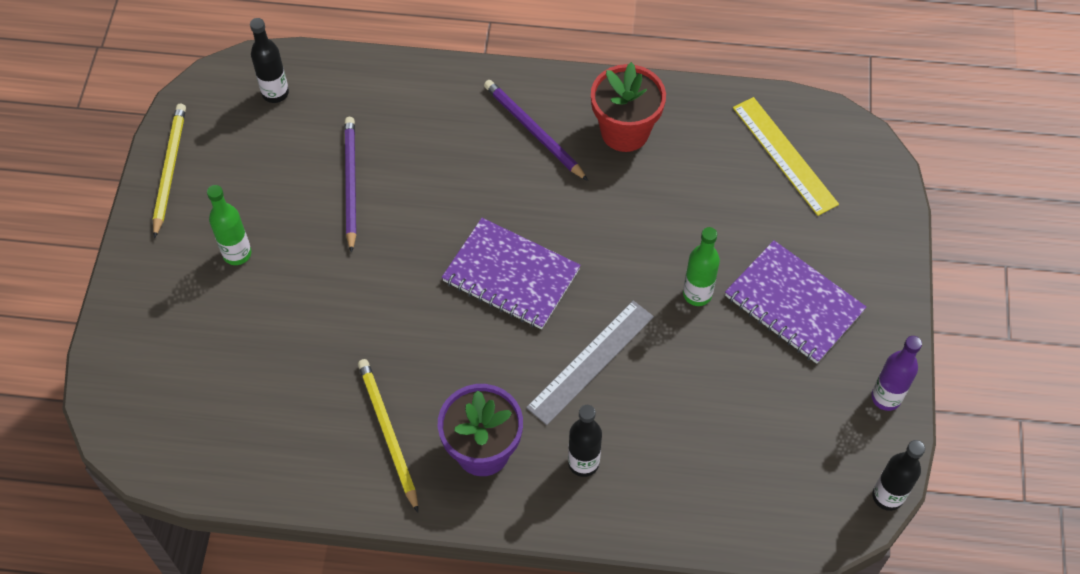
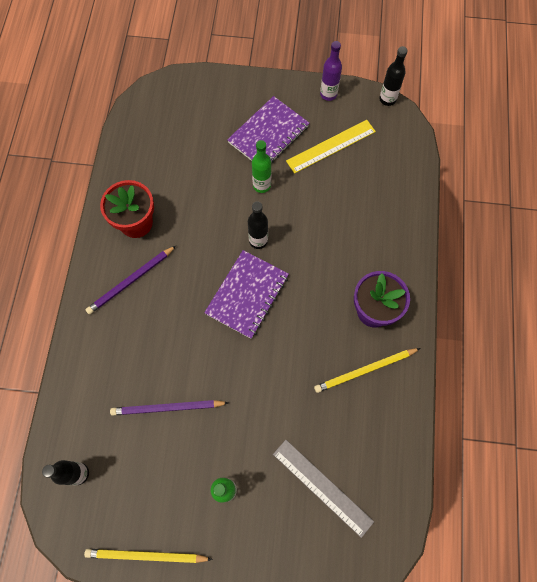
camera: 90 degrees left, 10 degrees up
(583, 463) = (378, 252): black bottle -> black bottle (258, 241)
(591, 362) = (310, 247): grey ruler -> grey ruler (322, 487)
(785, 155) = (161, 131): yellow ruler -> yellow ruler (331, 146)

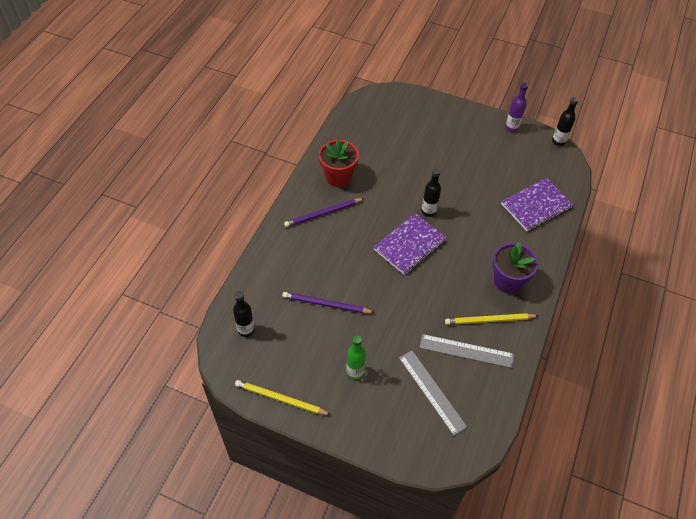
camera: 15 degrees right, 15 degrees down
(262, 185) = (442, 175): green bottle -> none
(268, 134) = (457, 143): purple notebook -> purple notebook (536, 206)
(331, 146) = (504, 162): yellow ruler -> none
(348, 420) = (466, 351): none -> grey ruler

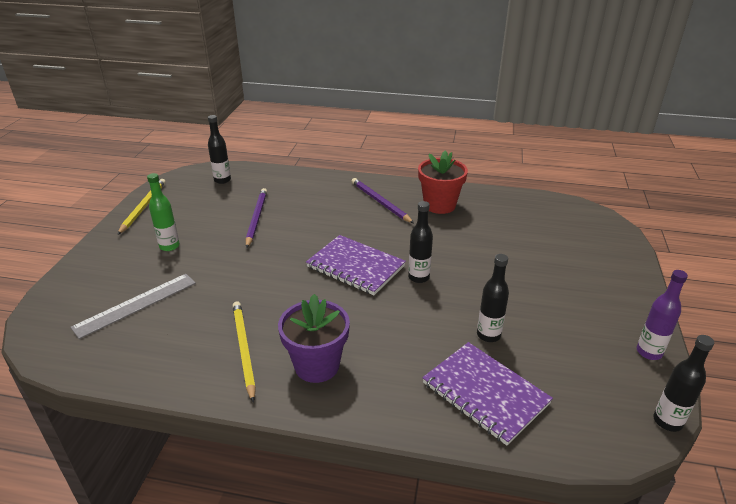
camera: 80 degrees right, 20 degrees down
(466, 351) = (193, 330): grey ruler -> none
(490, 191) = (488, 335): none -> black bottle

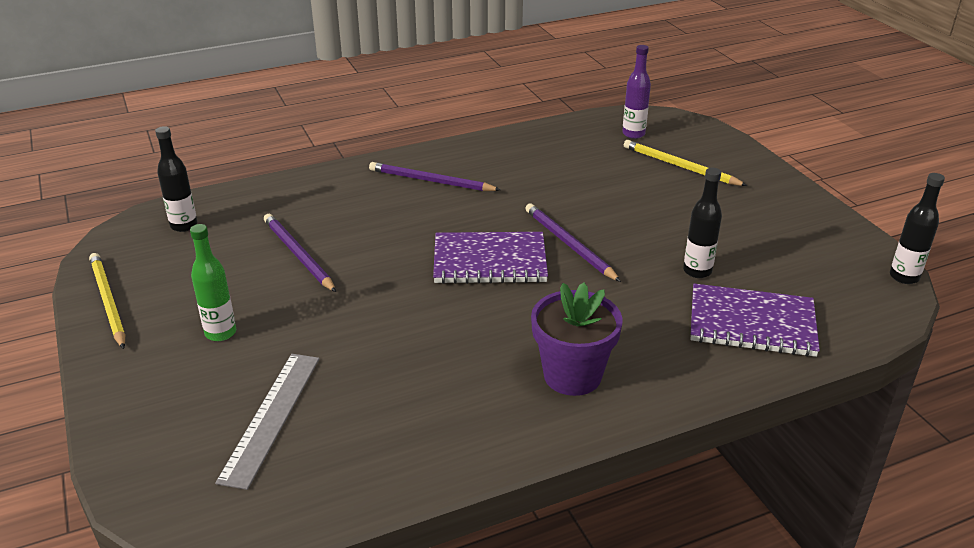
camera: 35 degrees left, 0 degrees up
(244, 350) = (475, 399): yellow pencil -> yellow pencil (680, 166)
(418, 277) = (569, 245): black bottle -> purple pencil
(439, 205) = (502, 161): red flower pot -> none
(649, 352) = (836, 227): purple bottle -> purple bottle (633, 134)

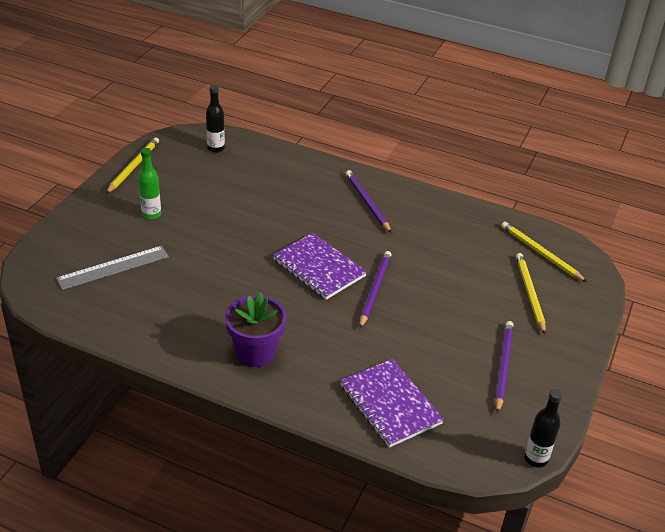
camera: 45 degrees right, 5 degrees up
(298, 255) = (239, 199): purple pencil -> purple pencil (503, 367)
(633, 134) = (541, 253): purple bottle -> yellow pencil
(697, 271) = (416, 356): black bottle -> none

